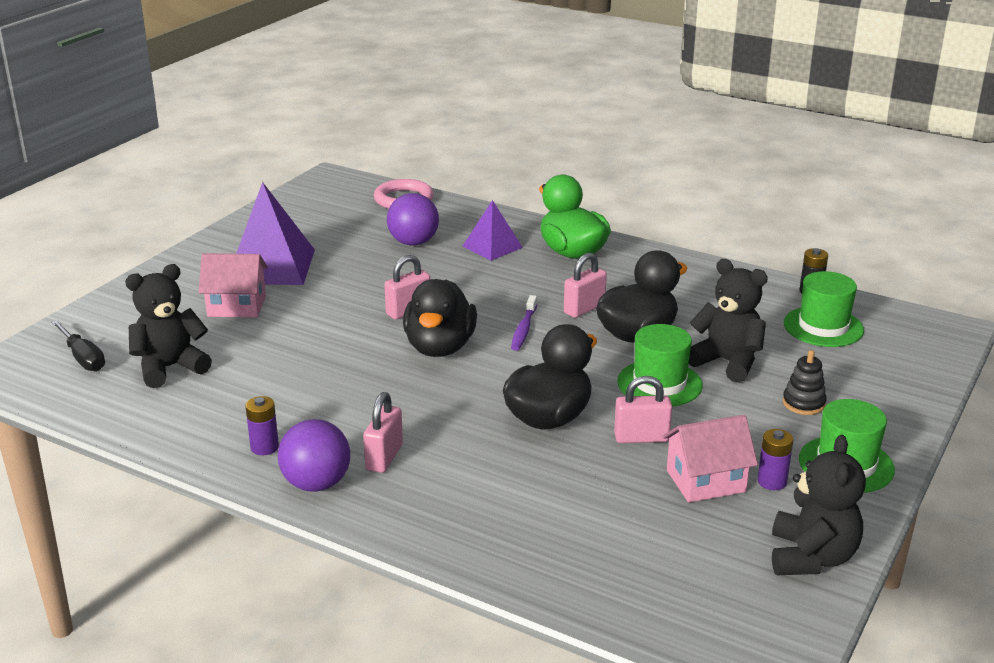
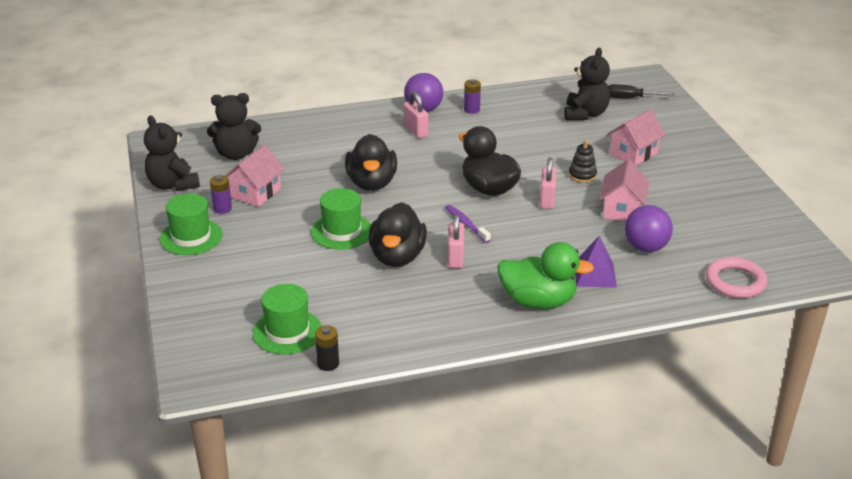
camera: 135 degrees right, 5 degrees up
(271, 266) = (677, 183): purple pyramid -> none
(366, 272) = (622, 210): none -> pink house
(641, 438) = (312, 197): pink padlock -> none
(727, 362) = (320, 267): black teddy bear -> black teddy bear (236, 154)
(803, 403) = (246, 262): black stacking toy -> black stacking toy (582, 175)

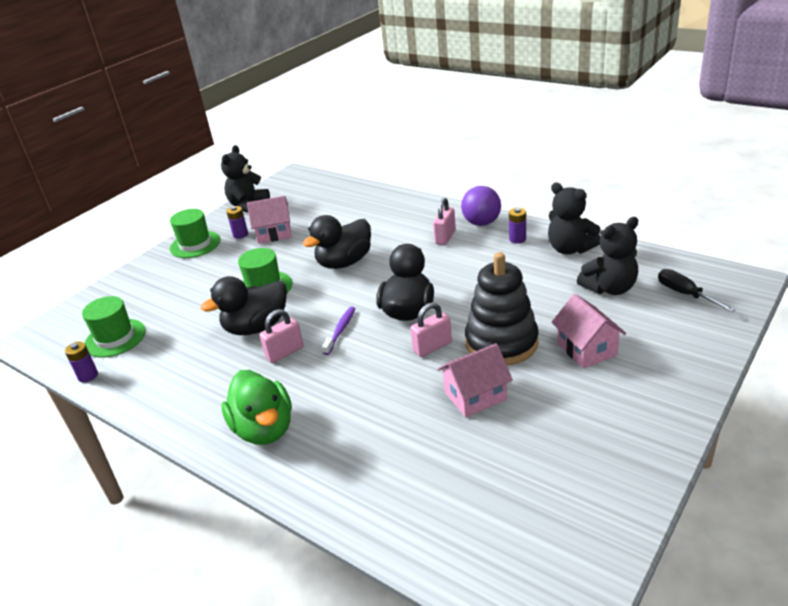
camera: 55 degrees right, 0 degrees up
(236, 154) = (312, 202): black teddy bear -> black teddy bear (570, 249)
(328, 364) = (88, 376): black battery -> purple battery
(582, 175) = (501, 343): black stacking toy -> black stacking toy, size x2.22
(595, 274) = (343, 439): purple pyramid -> none
(633, 154) = (587, 349): pink house -> pink house turned 60 degrees clockwise
(645, 247) = (427, 446): purple ball -> none
(735, 282) = (441, 546): pink ring -> none

